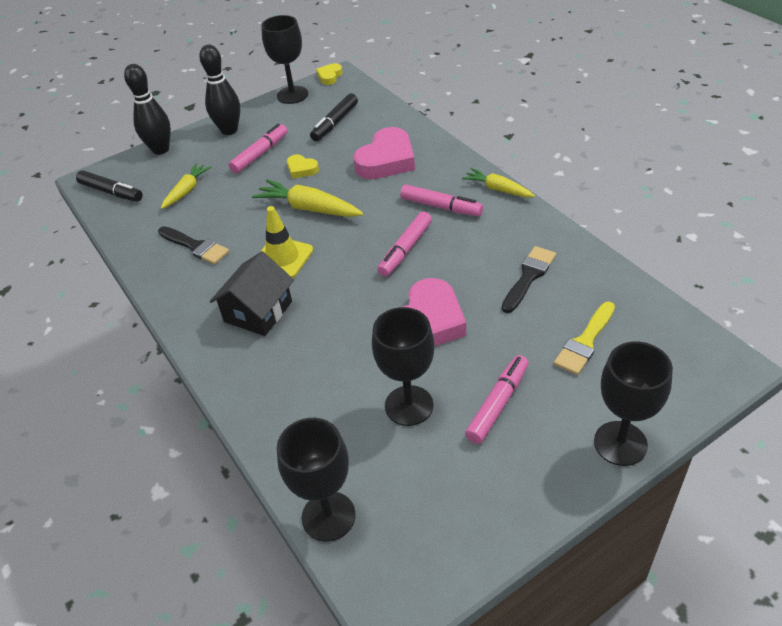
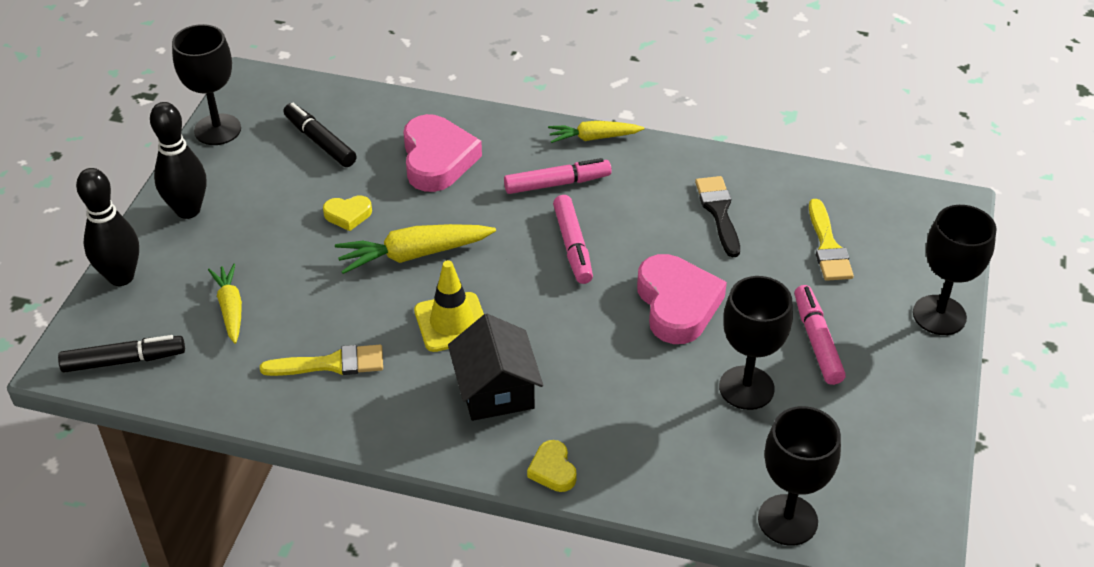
camera: 45 degrees left, 0 degrees up
(196, 246) = (331, 364): black brush -> yellow brush
(260, 154) = (270, 221): pink marker -> none
(329, 76) = (238, 86): yellow heart -> yellow heart (553, 470)
(335, 123) = (320, 142): black marker -> black marker turned 150 degrees clockwise

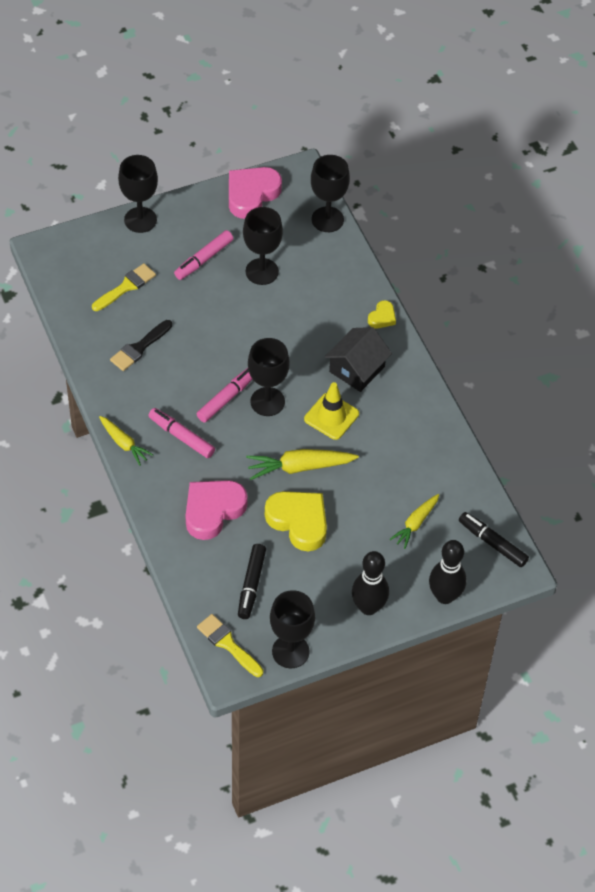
camera: 130 degrees left, 10 degrees up
(331, 364) = (406, 449): yellow brush -> yellow brush (228, 644)
(348, 215) = (299, 522): yellow heart -> yellow heart, size x2.02
(414, 254) = (300, 467): yellow carrot -> yellow carrot turned 135 degrees clockwise
(532, 278) = (267, 401): none -> black goblet
(677, 304) = (229, 328): pink heart -> pink heart (251, 195)

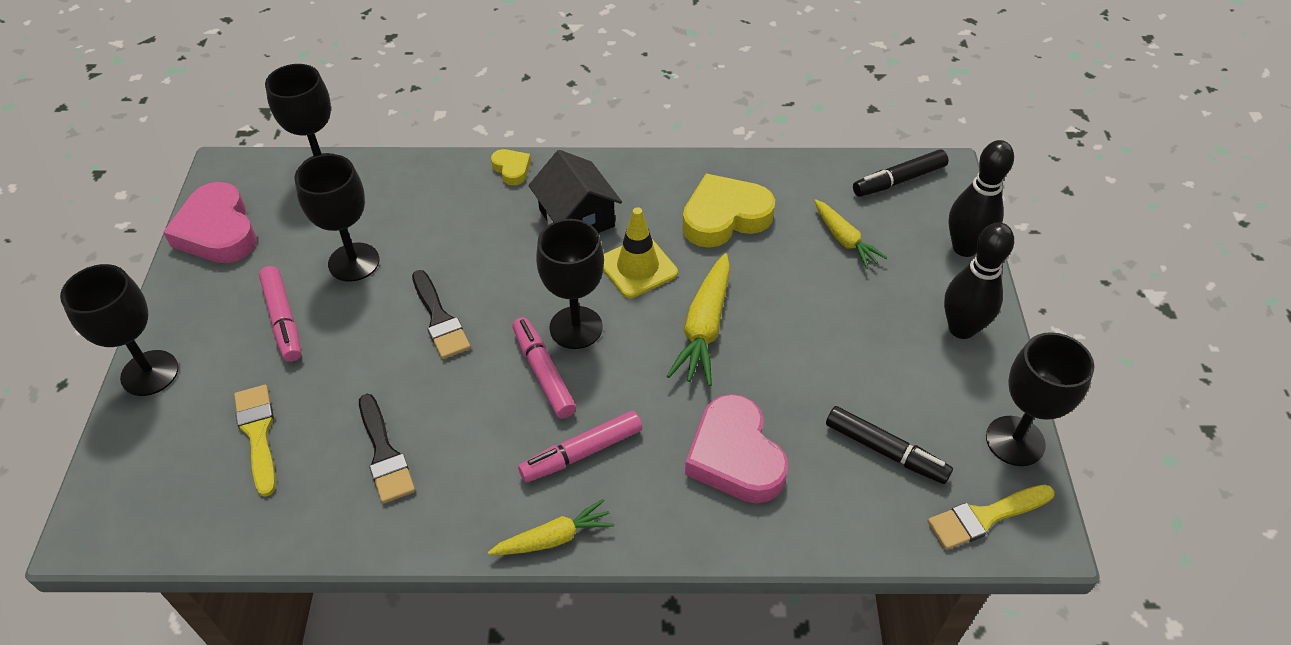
camera: 65 degrees left, 5 degrees down
(240, 332) = (440, 319): none -> black brush
(299, 522) = (795, 359): yellow heart -> yellow heart (724, 217)

